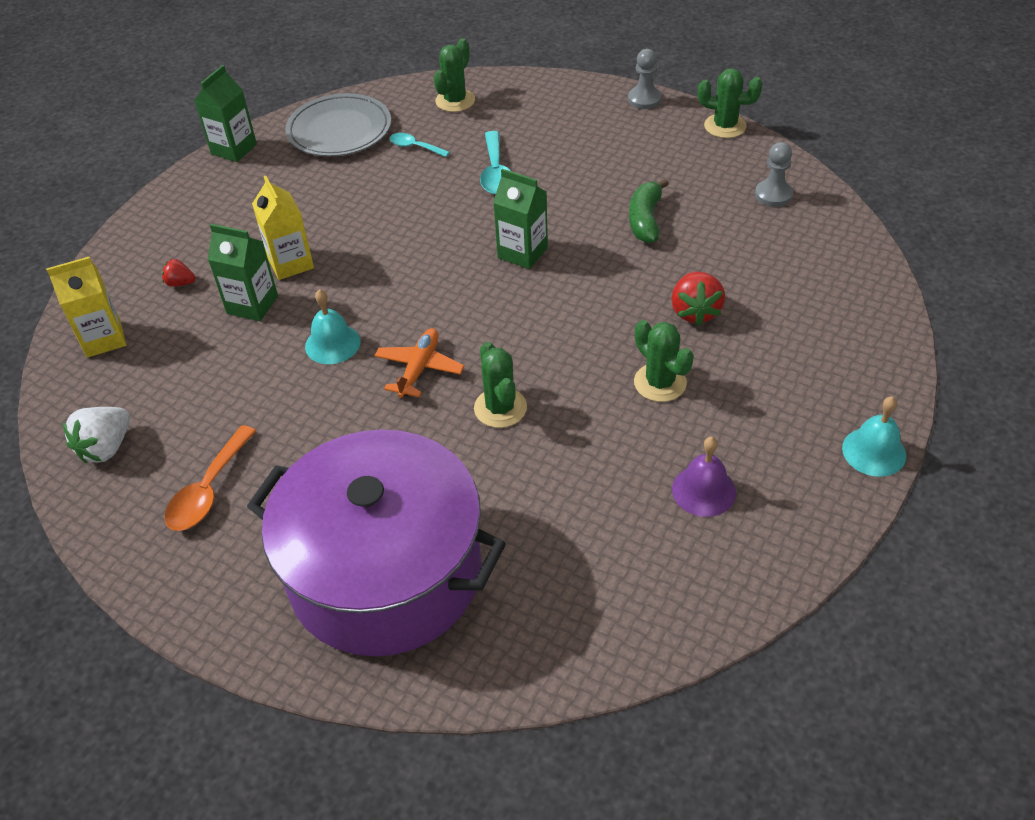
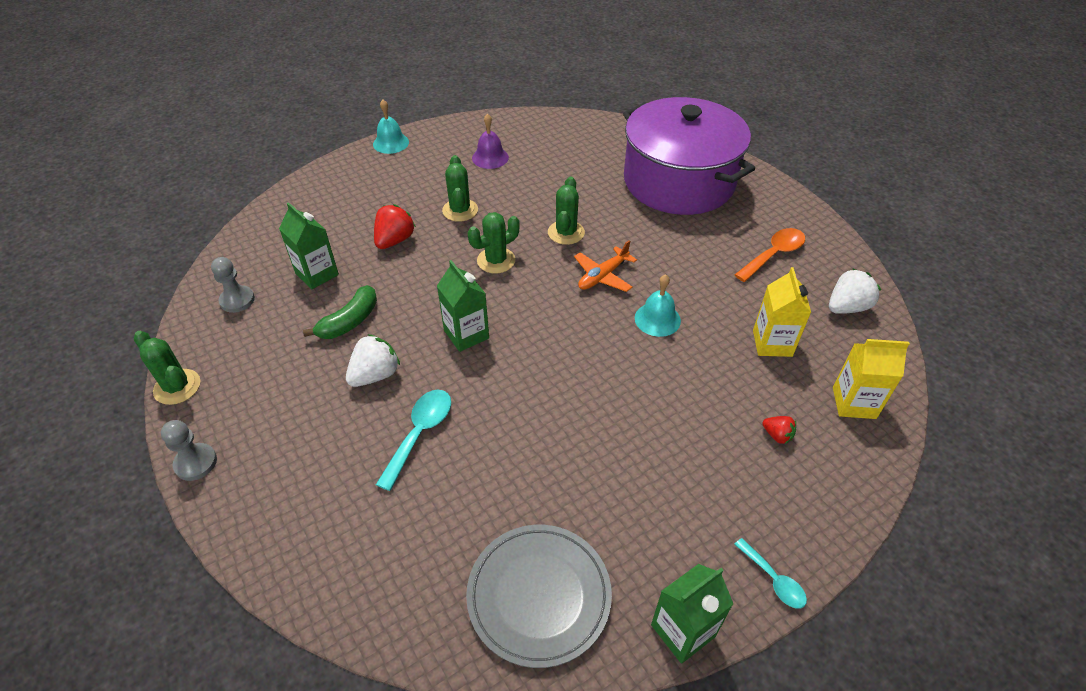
camera: 155 degrees left, 0 degrees up
(252, 305) = (713, 382): green carton -> green carton (317, 274)
(290, 263) = (666, 412): yellow carton -> yellow carton (772, 343)
(415, 147) = (471, 514): turquoise spoon -> turquoise spoon (773, 579)
(455, 101) = (376, 577): green cactus -> green cactus (496, 260)
(574, 192) = (375, 375): none -> white strawberry

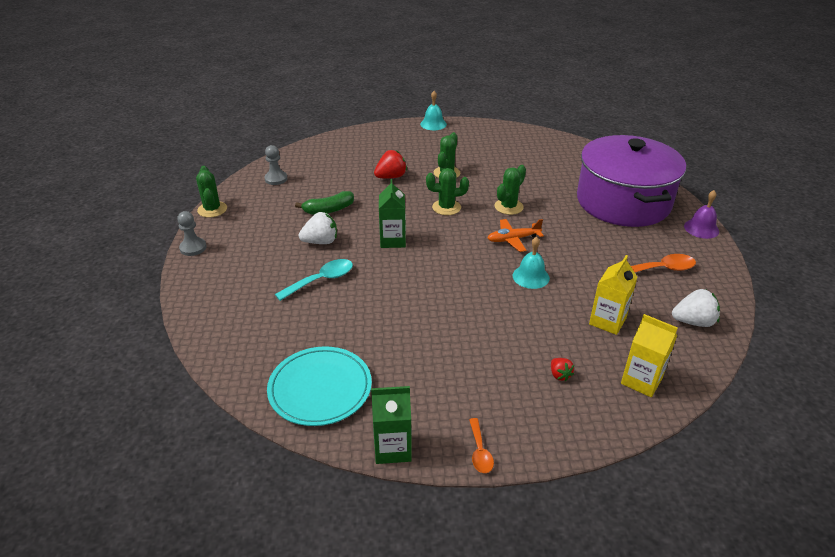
camera: 30 degrees right, 10 degrees down
(317, 274) = (330, 180): green carton -> none
(490, 157) = (493, 149): purple bell -> purple bell (701, 228)
(539, 595) = (320, 389): grey plate -> turquoise plate
(773, 579) = (479, 451): turquoise spoon -> orange spoon

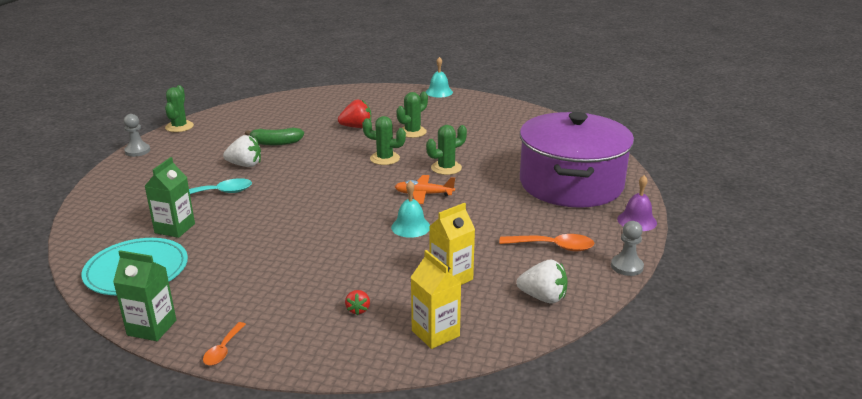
camera: 20 degrees right, 10 degrees down
(276, 179) = (253, 113): grey pawn -> grey pawn (627, 266)
(393, 240) = (309, 175): green carton -> green carton (175, 228)

